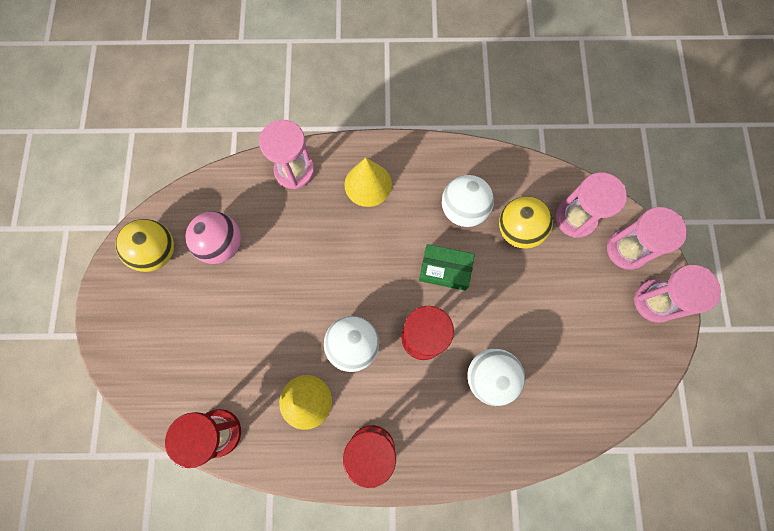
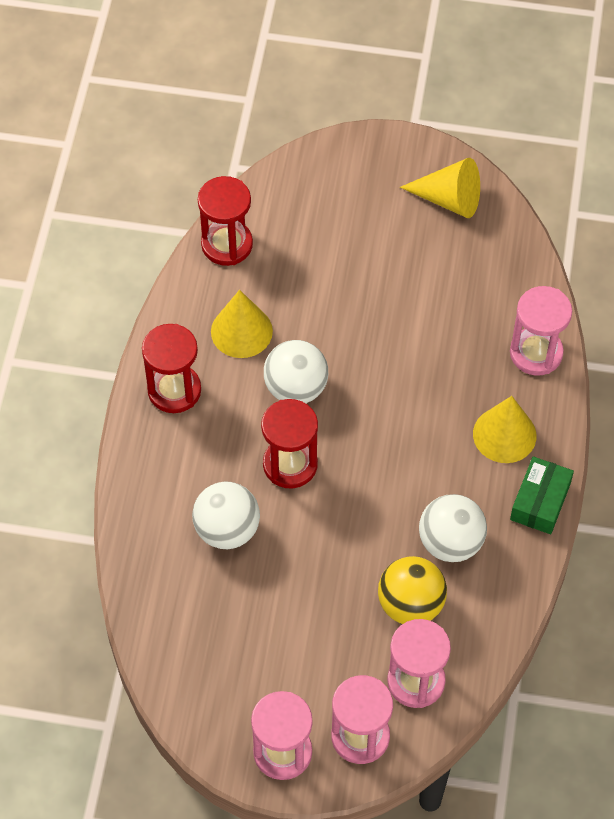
camera: 100 degrees right, 15 degrees down
(157, 252) = (449, 199): yellow ball -> yellow cone
(222, 245) = (447, 265): pink ball -> none
(445, 270) = (372, 505): green box -> green box (540, 501)

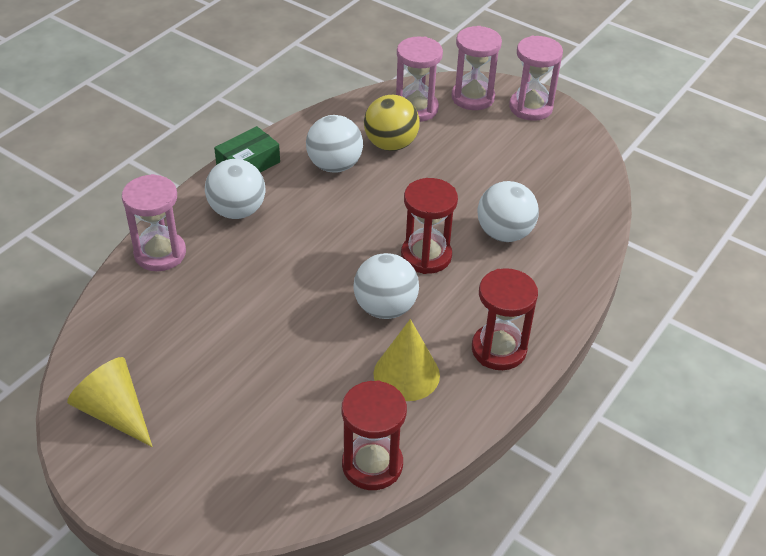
camera: 155 degrees left, 15 degrees down
(504, 434) = (237, 211): yellow cone -> white ball

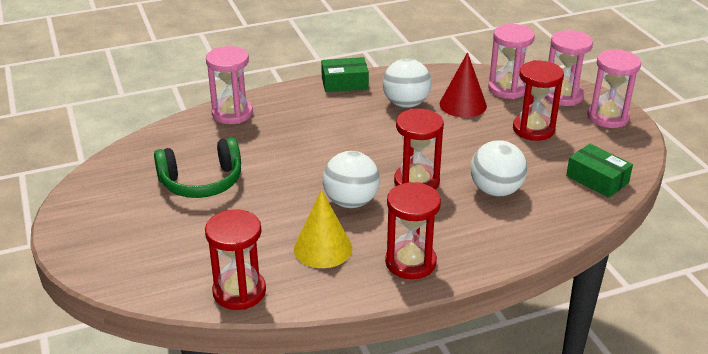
camera: 35 degrees right, 10 degrees down
(115, 412) = (112, 189): yellow cone -> none
(209, 355) = (202, 182): none -> green headphones
(237, 211) = (308, 107): white ball -> none
(390, 144) = (463, 105): yellow ball -> red cone
(479, 148) = (533, 129): none -> red hourglass
(577, 182) = (597, 179): none -> green box

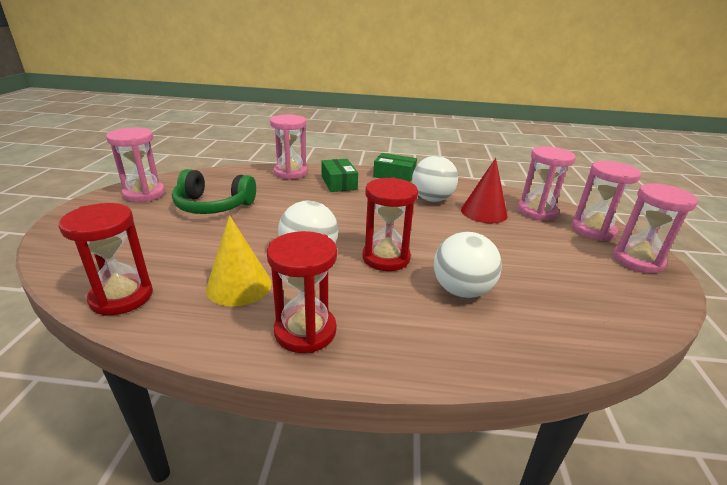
camera: 25 degrees right, 5 degrees down
(108, 192) = (144, 194): none -> pink hourglass
(533, 129) = (543, 248): red hourglass -> none
(597, 179) = (594, 317): green box -> green box (339, 183)

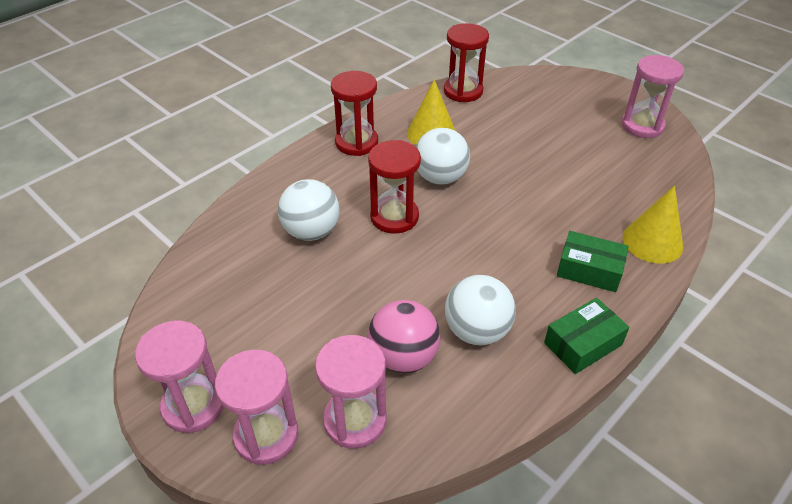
camera: 130 degrees right, 15 degrees up
(213, 206) = (583, 157): green headphones -> none
(290, 173) = (652, 242): pink hourglass -> yellow cone
(484, 212) = (403, 357): red cone -> pink ball

